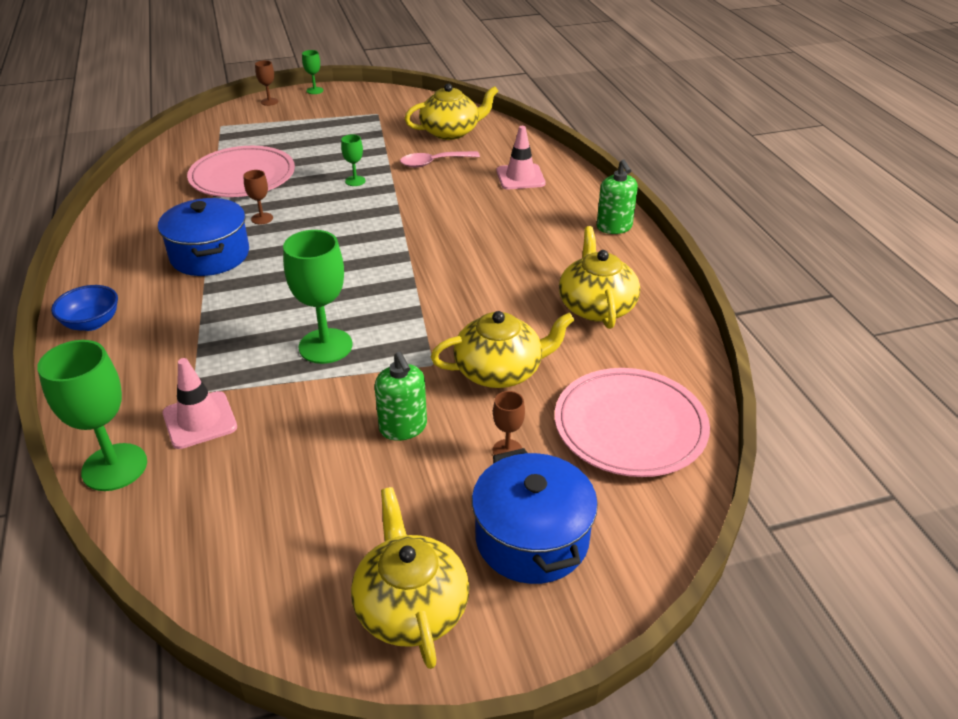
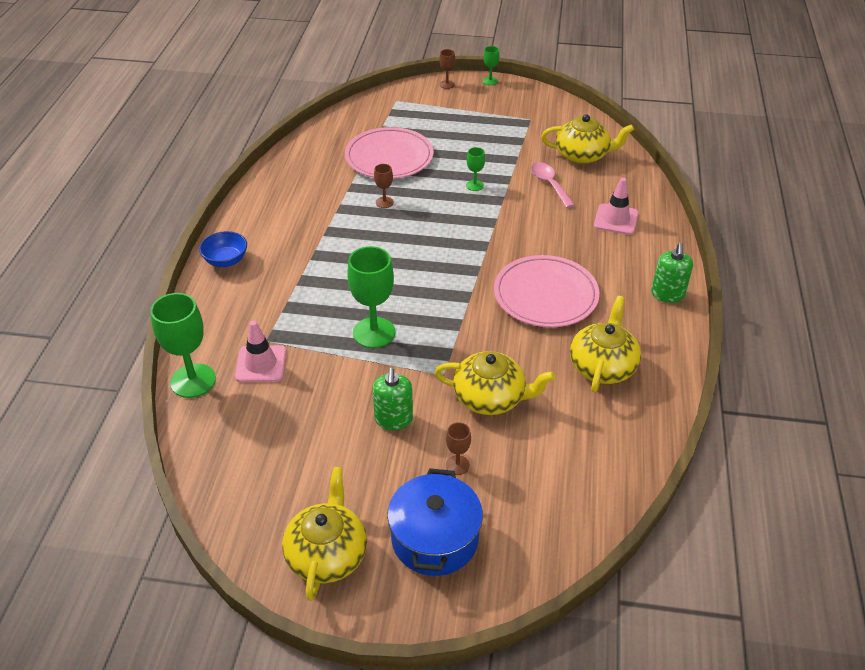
camera: 25 degrees right, 5 degrees up
(210, 255) = (331, 226): blue pot -> none
(434, 163) = (549, 184): pink spoon -> pink spoon turned 60 degrees clockwise
(630, 426) = (562, 480): pink plate -> pink plate (545, 295)

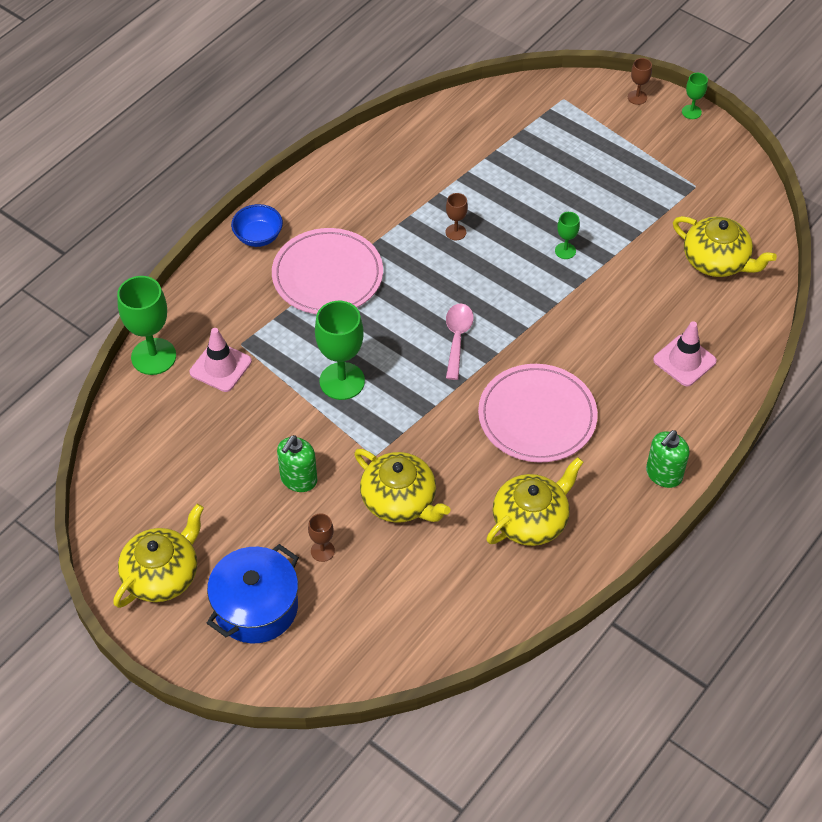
camera: 30 degrees right, 10 degrees up
(389, 157) = (501, 175): pink plate -> pink plate (327, 275)
(549, 184) = (648, 284): pink spoon -> pink spoon (457, 338)

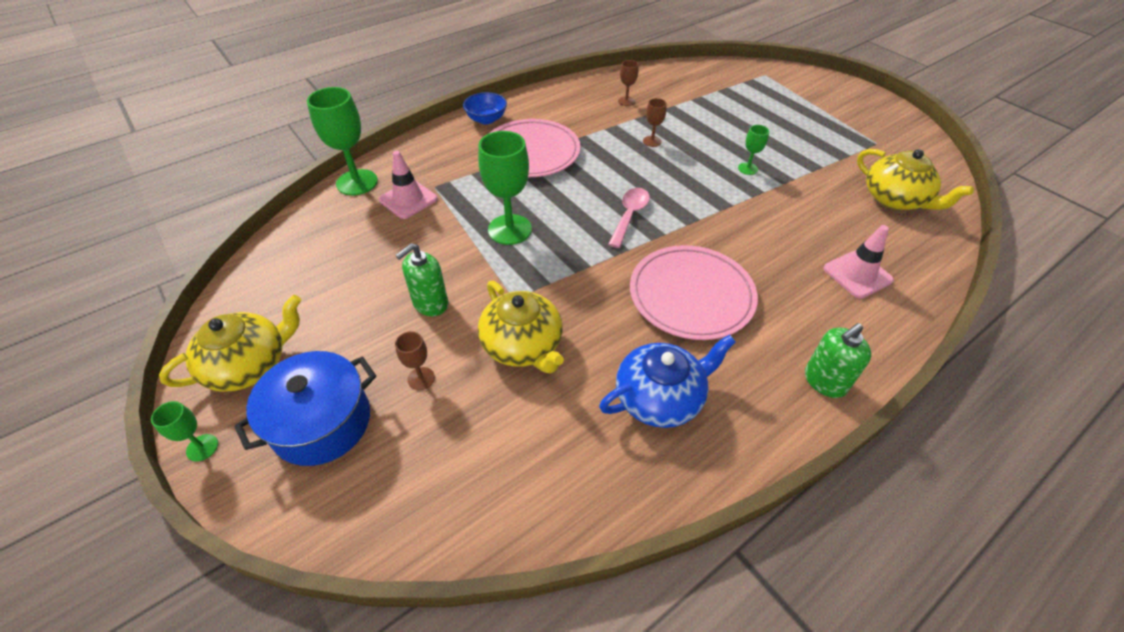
camera: 15 degrees right, 5 degrees down
(531, 520) = (660, 397): yellow teapot -> blue teapot
(637, 97) = (828, 82): brown goblet -> brown goblet (626, 101)
(691, 112) = (875, 96): green goblet -> green goblet (202, 447)

